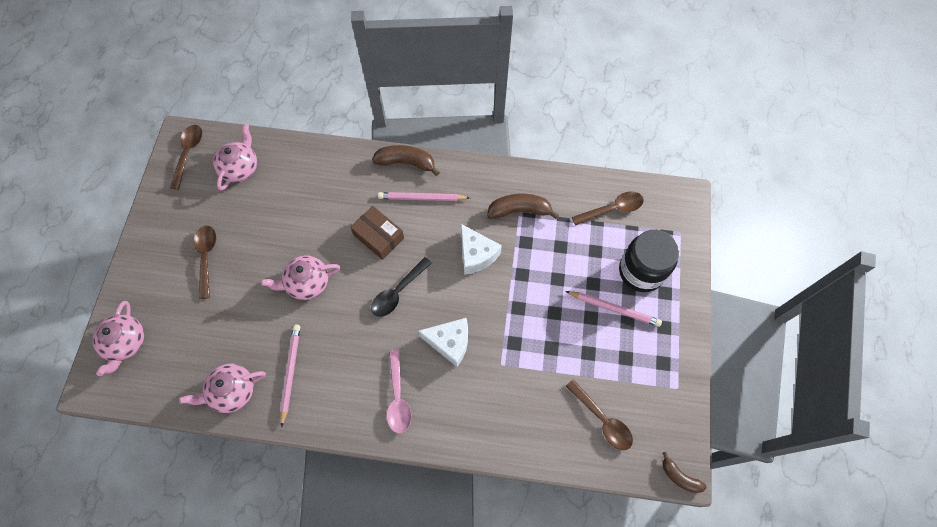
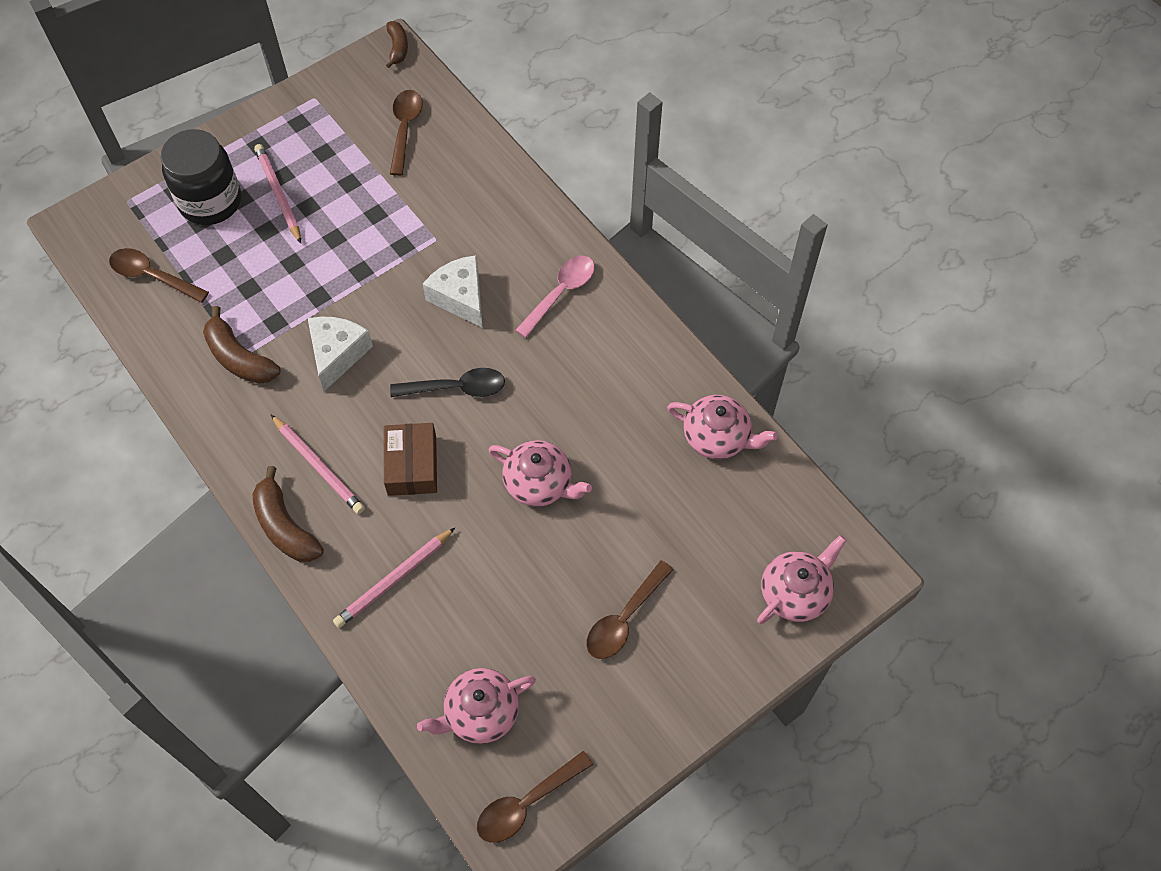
camera: 135 degrees left, 5 degrees down
(290, 372) = (642, 404): pink pencil -> pink pencil (394, 580)

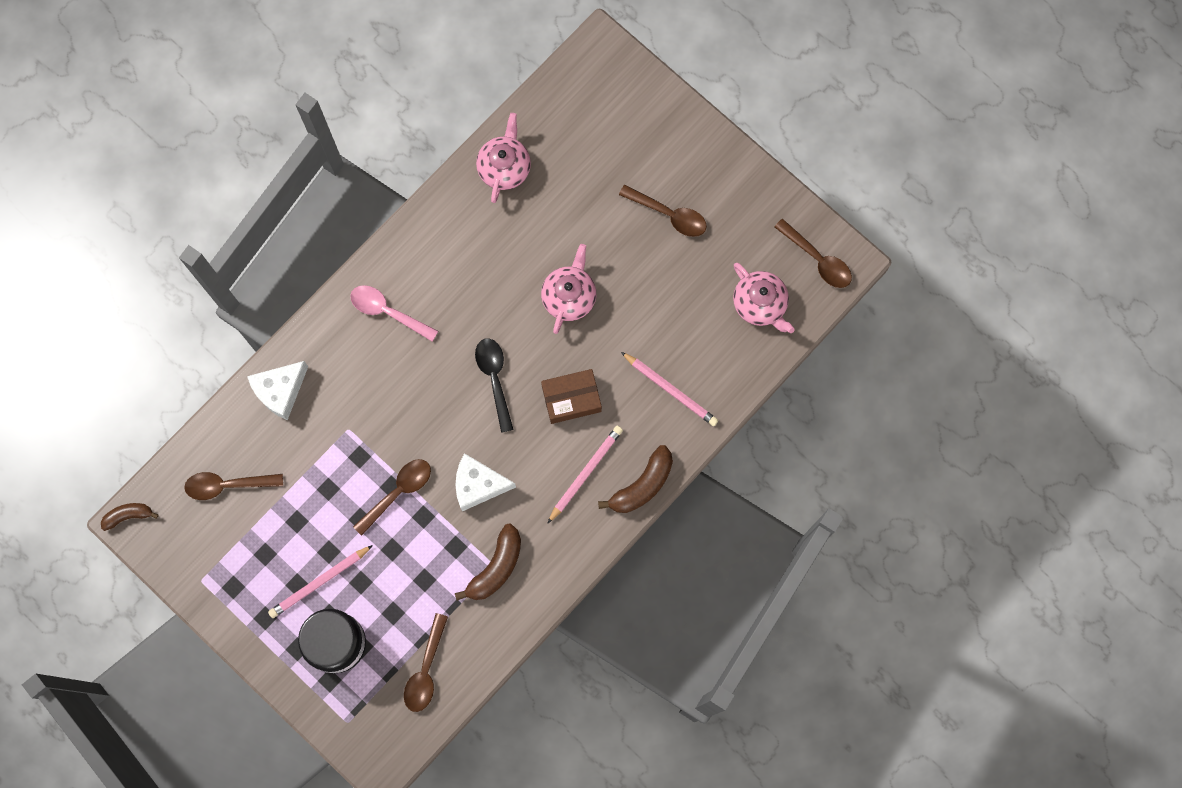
camera: 100 degrees left, 15 degrees up
(352, 276) = (398, 492): none -> brown spoon
(460, 297) = (405, 395): white cheese -> white cheese (280, 391)
(795, 592) = (625, 96): pink teapot -> none

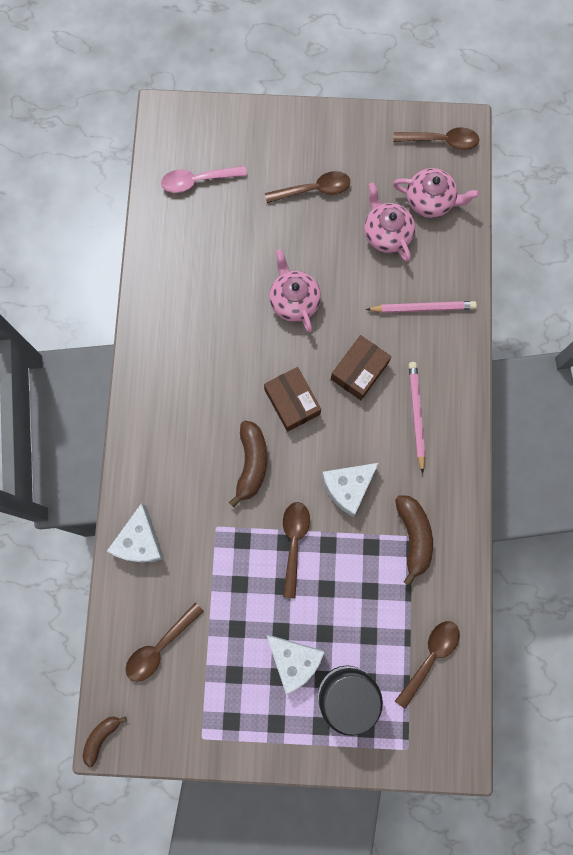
camera: 40 degrees left, 0 degrees up
(319, 582) = (294, 660): pink pencil -> white cheese
(388, 312) = (171, 417): pink spoon -> pink spoon (198, 181)
(426, 670) = (430, 657): brown spoon -> brown spoon turned 120 degrees counterclockwise
(494, 379) = (292, 402): black spoon -> brown box
(504, 167) = (168, 247): pink teapot -> pink teapot (386, 233)
(642, 485) = (463, 390): brown banana -> brown banana (251, 463)

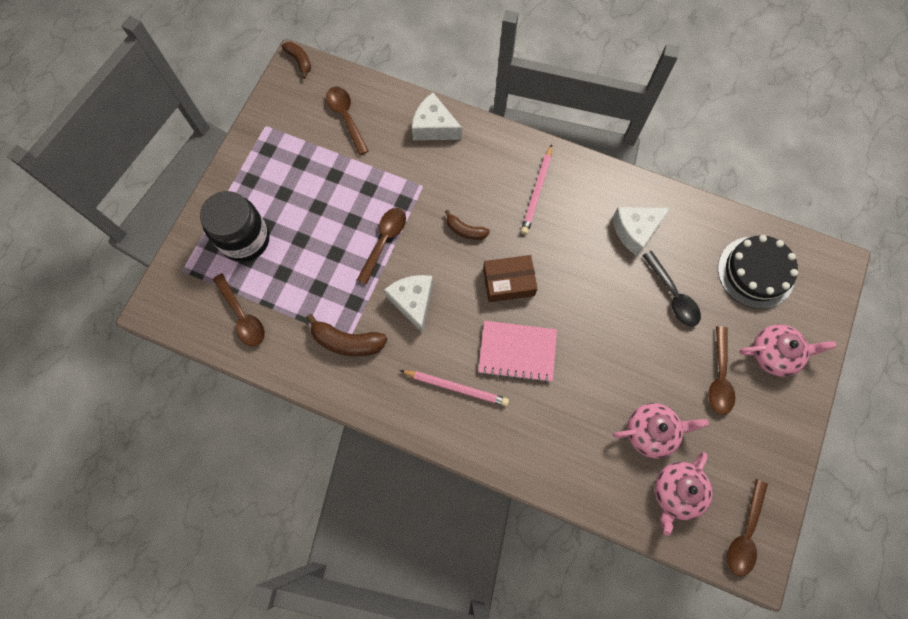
camera: 110 degrees right, 5 degrees down
(198, 181) = (755, 272): pink spoon -> black cake
(248, 247) = (672, 295): none -> black spoon
(251, 463) = (465, 230): brown banana -> brown banana, size x0.63
(294, 300) = (606, 317): pink teapot -> pink teapot (774, 354)
(294, 542) = (384, 241): brown spoon -> brown spoon turned 90 degrees counterclockwise
(294, 660) = (290, 209): white cheese -> white cheese (635, 231)
(359, 371) = (517, 352): brown box -> pink notebook
(423, 308) = (560, 437): pink pencil -> pink pencil (537, 191)

